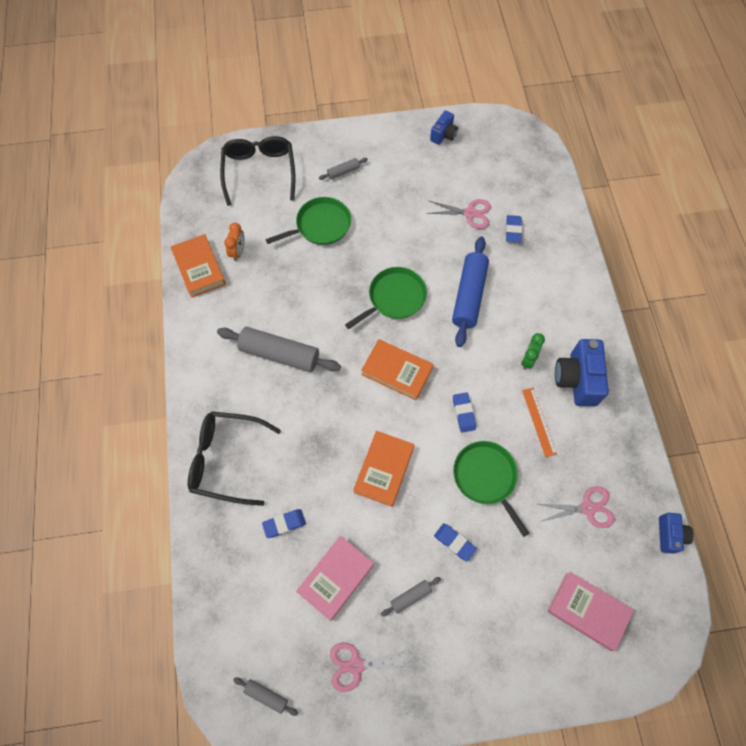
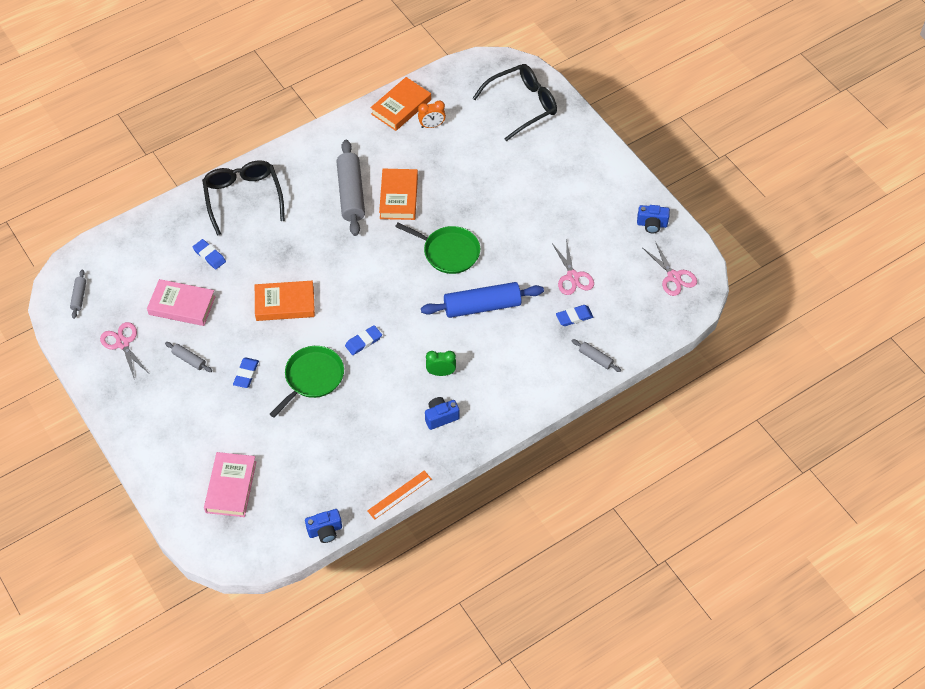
camera: 65 degrees right, 10 degrees down
(320, 225) = (492, 171): green pan -> none
(343, 172) = (560, 164): grey rolling pin -> grey rolling pin (595, 358)
(397, 371) = (378, 280): orange book -> orange book (399, 197)
(539, 421) = (384, 400): orange ruler -> orange ruler (399, 494)
(577, 379) = (441, 417): blue camera -> blue camera, size x0.57
(588, 508) = (320, 461): pink scissors -> pink scissors (673, 277)

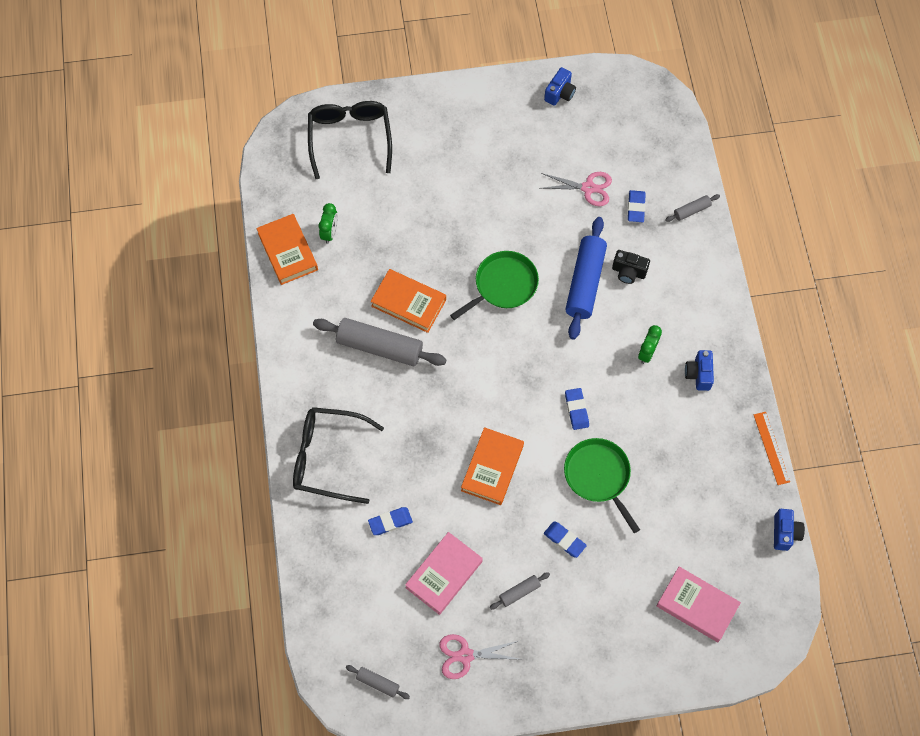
camera: 65 degrees left, 10 degrees up
(432, 125) = (330, 233): orange clock -> green clock
(509, 333) = (628, 272): none -> black camera
(673, 277) = (629, 104): pink scissors -> none

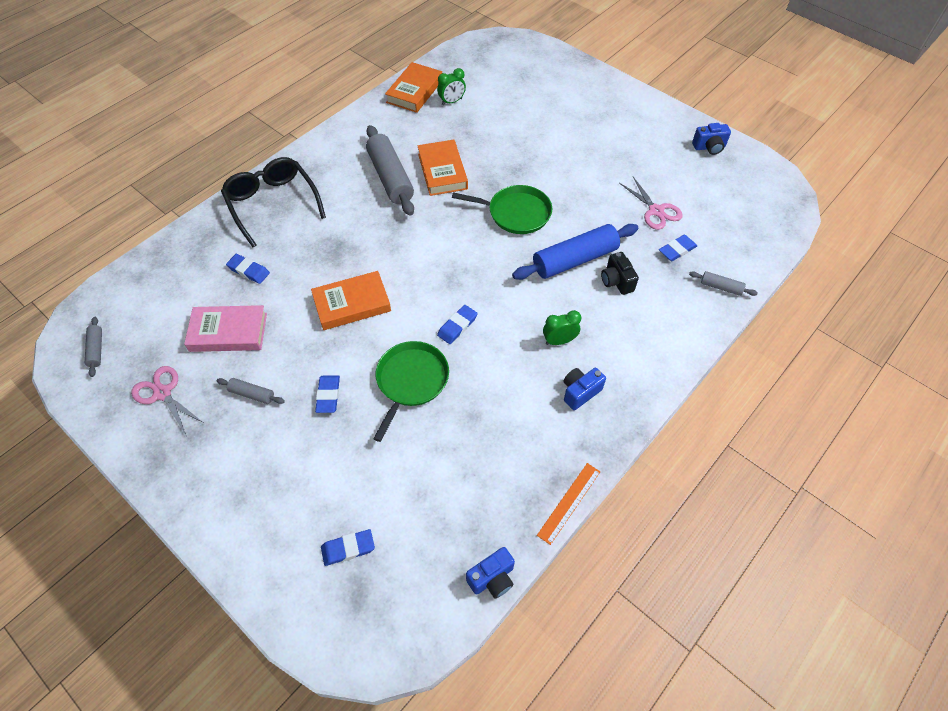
camera: 50 degrees right, 10 degrees down
(350, 138) = (533, 69): black glasses -> none
(697, 606) = (348, 548): pink book -> blue eraser

